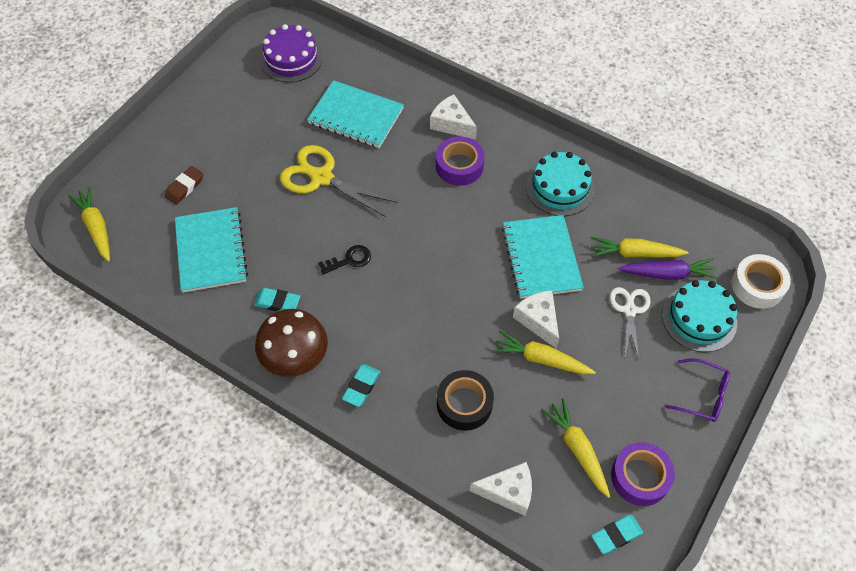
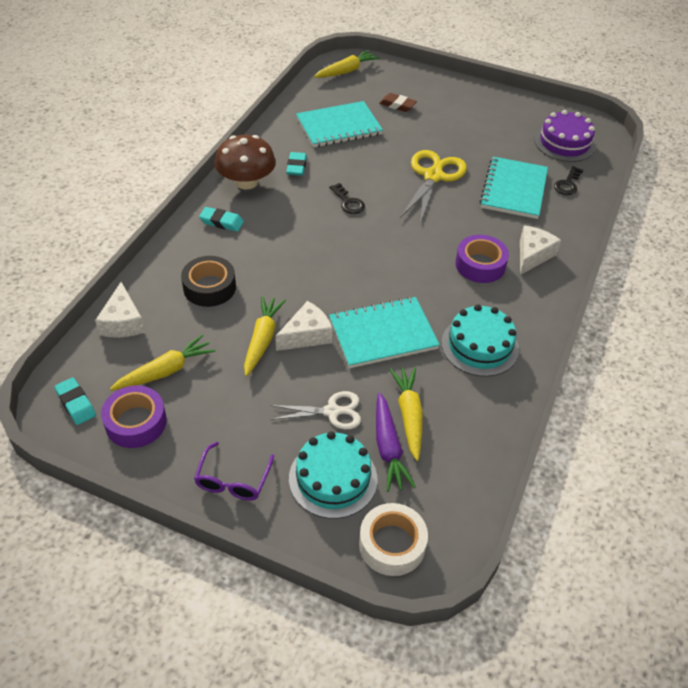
camera: 80 degrees right, 10 degrees down
(355, 73) = (567, 184): none -> black key

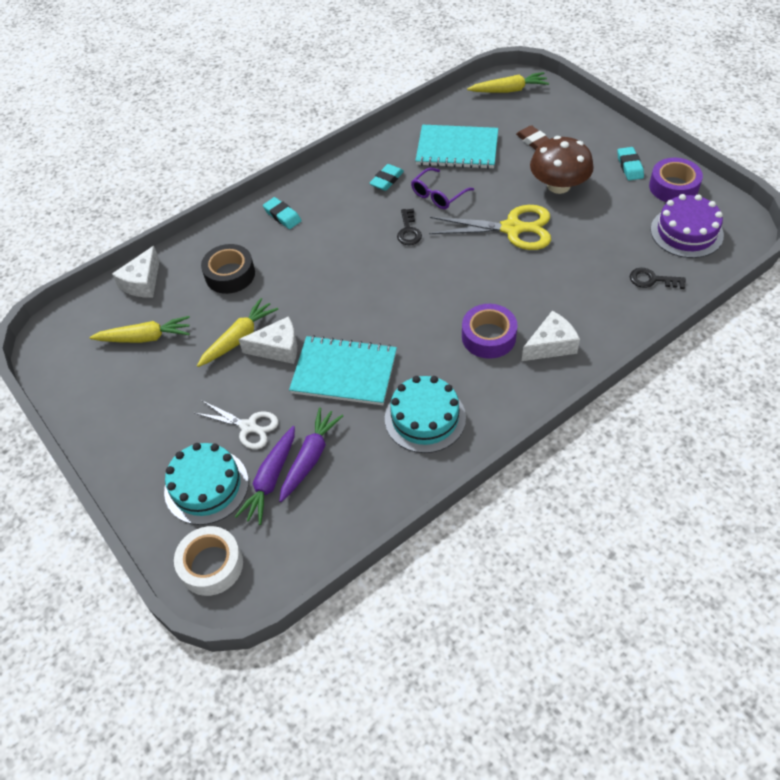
camera: 35 degrees right, 5 degrees up
(76, 403) = (64, 340): turquoise eraser -> turquoise eraser (629, 166)
(136, 422) = (94, 373): purple tape -> purple tape (673, 187)
(233, 480) = (130, 453): purple glasses -> purple glasses (438, 195)
(246, 182) = (331, 183): brown mushroom -> brown mushroom (558, 185)
(409, 415) = (310, 458): yellow carrot -> purple carrot
(433, 176) = (512, 229): yellow scissors -> yellow scissors turned 45 degrees clockwise
(513, 189) = (586, 268): turquoise notebook -> none
(567, 184) = (652, 280): black key -> black key turned 45 degrees clockwise

